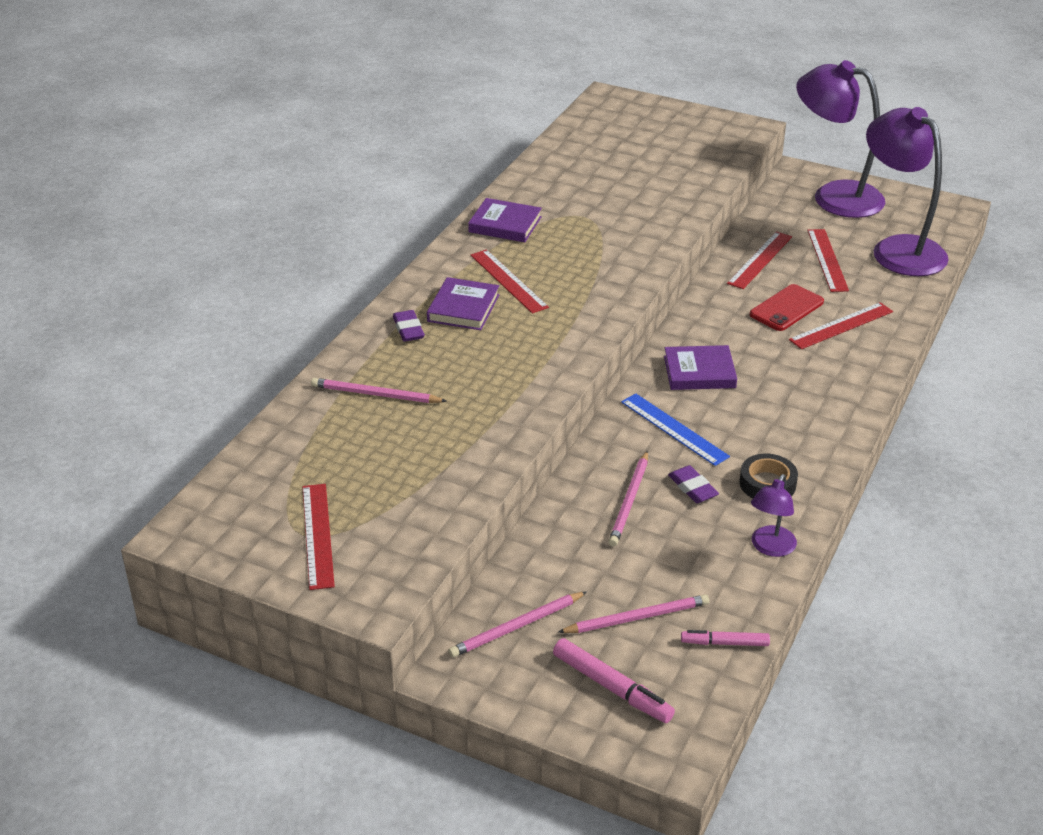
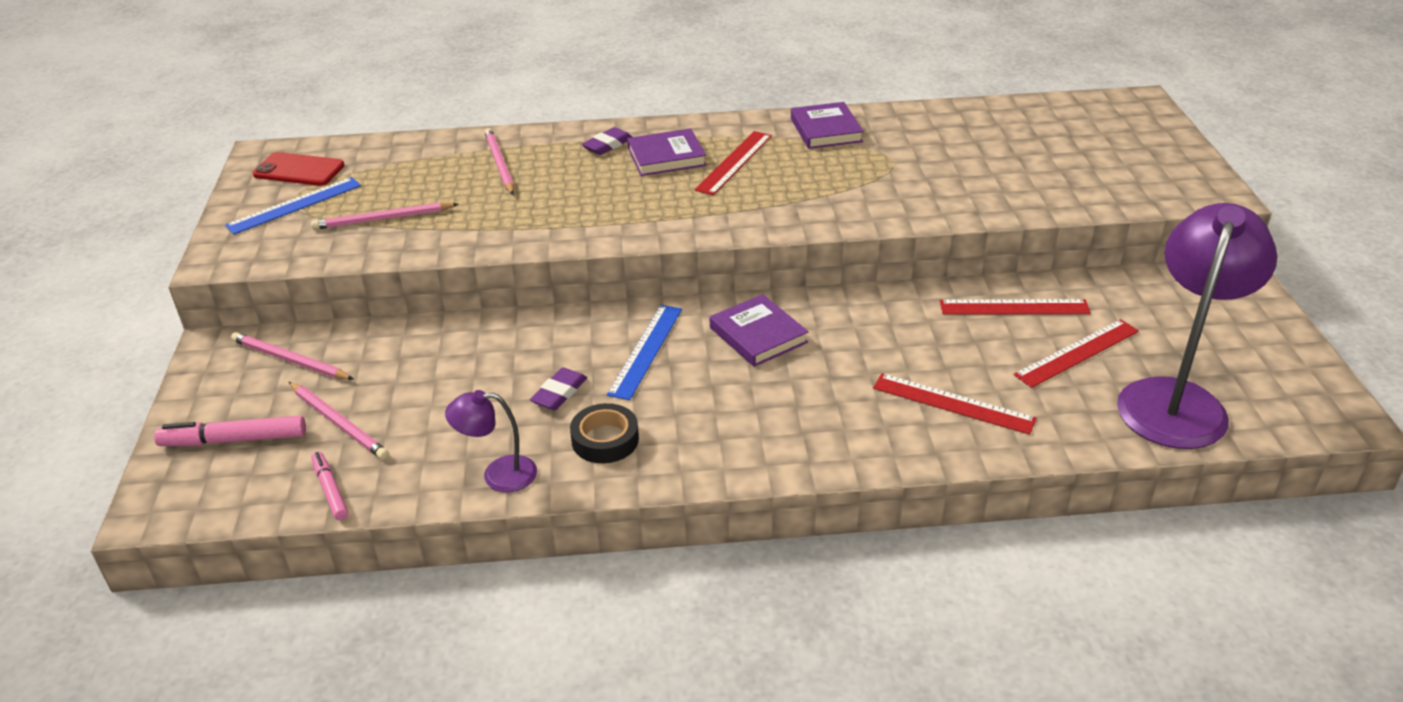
camera: 60 degrees right, 0 degrees up
(318, 535) = (294, 205): red ruler -> blue ruler
(612, 687) = (234, 440): pink marker -> pink marker turned 75 degrees clockwise
(629, 501) = (509, 362): pink pencil -> pink pencil (383, 219)
(786, 308) = (941, 354): red phone -> red phone (299, 170)
(834, 196) = (1223, 316): purple lamp -> none

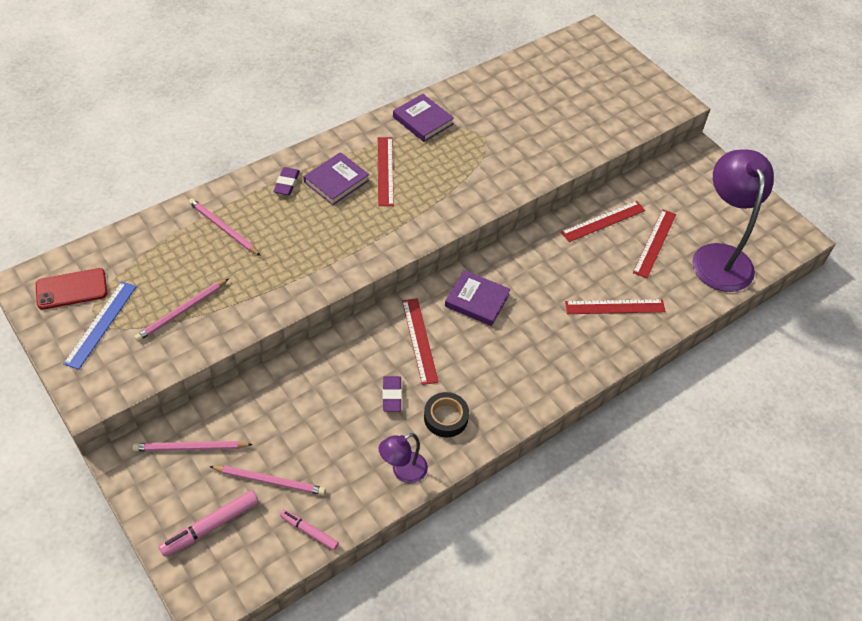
camera: 35 degrees left, 15 degrees up
(646, 350) = (419, 340): blue ruler -> red ruler

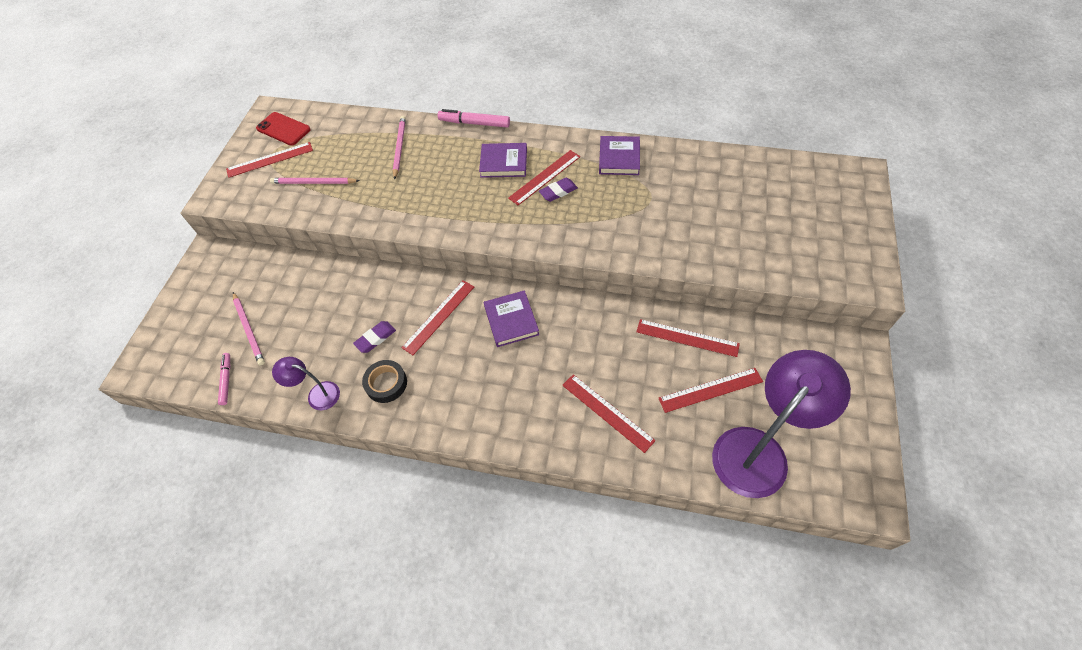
camera: 55 degrees right, 5 degrees up
(101, 324) = (270, 159): blue ruler -> red ruler
(190, 448) = (241, 273): pink pencil -> none
(210, 526) = (192, 328): pink marker -> pink marker (474, 123)
(287, 183) = (472, 144): purple eraser -> purple eraser (558, 191)

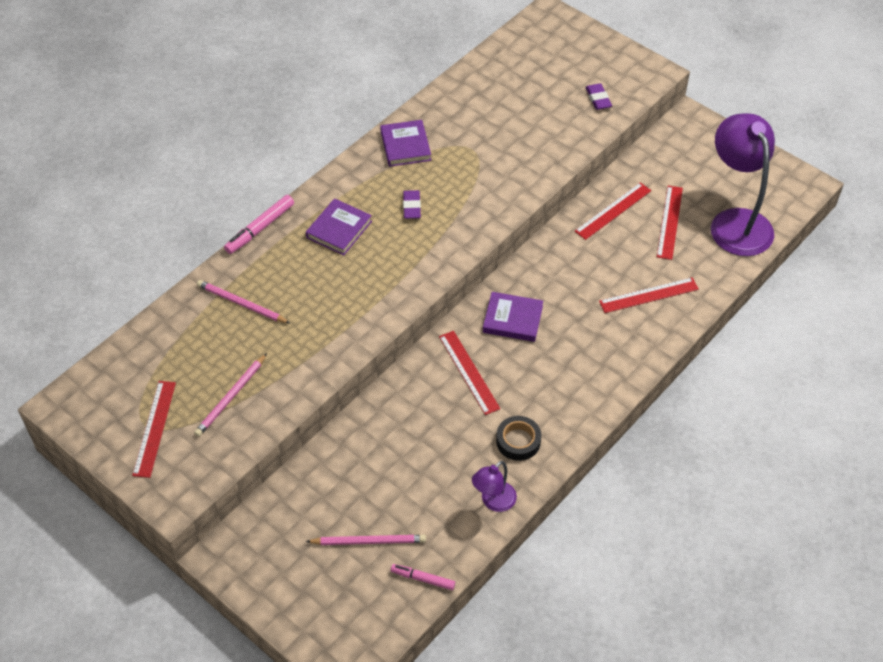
camera: 65 degrees left, 5 degrees down
(283, 129) = (111, 400): red phone -> none
(375, 338) = (459, 432): purple eraser -> purple eraser (598, 99)
(545, 177) = (384, 208): red ruler -> none
(619, 158) = (405, 146): purple book -> purple book turned 45 degrees clockwise

